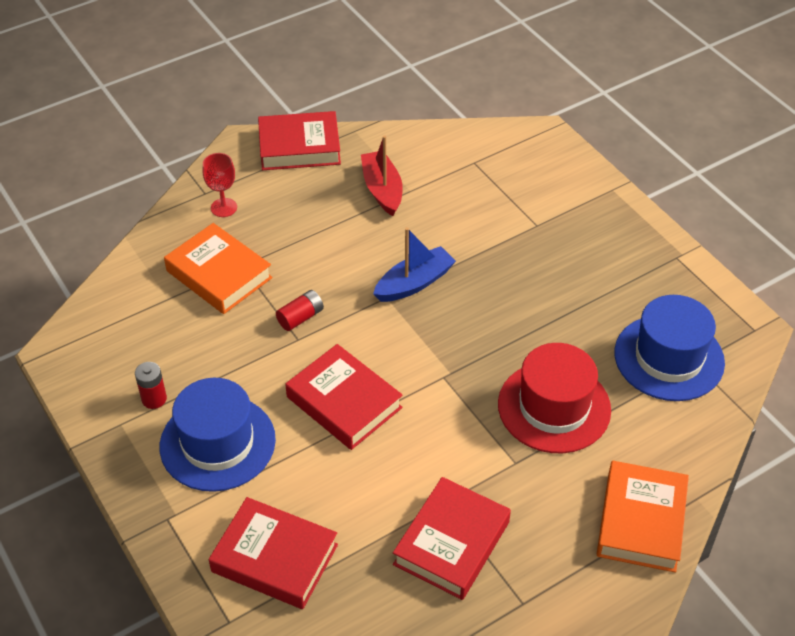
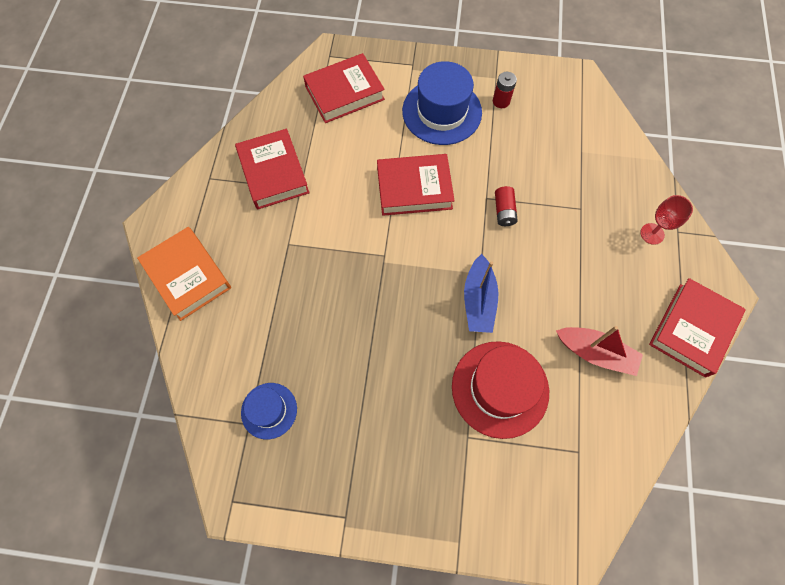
camera: 130 degrees right, 20 degrees up
(219, 274) = (582, 191): orange book -> none
(554, 407) = (303, 299): red hat -> red hat (500, 388)
(669, 358) = (269, 410): blue hat -> blue hat, size x0.57

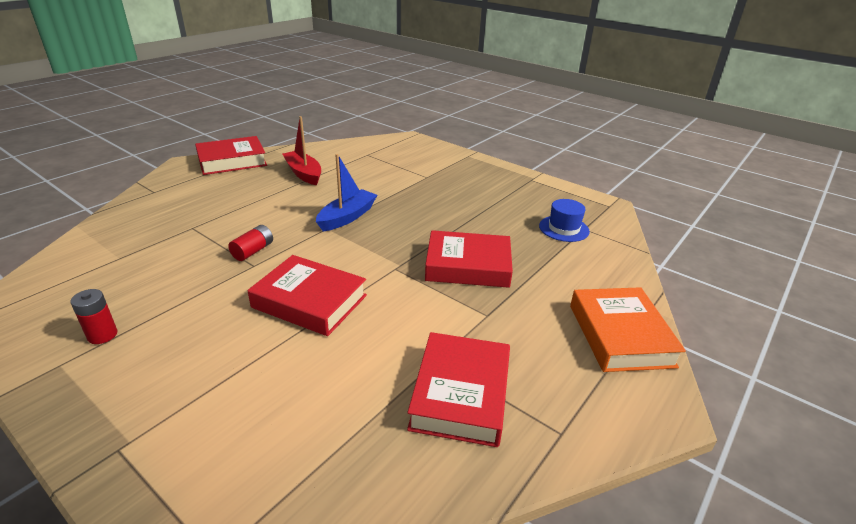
camera: 150 degrees left, 35 degrees down
(344, 93) = (265, 459): red book -> red book (468, 266)
(442, 112) = (179, 359): blue hat -> none
(500, 388) = (383, 183): red hat -> none
(652, 234) = (171, 197): red goblet -> none

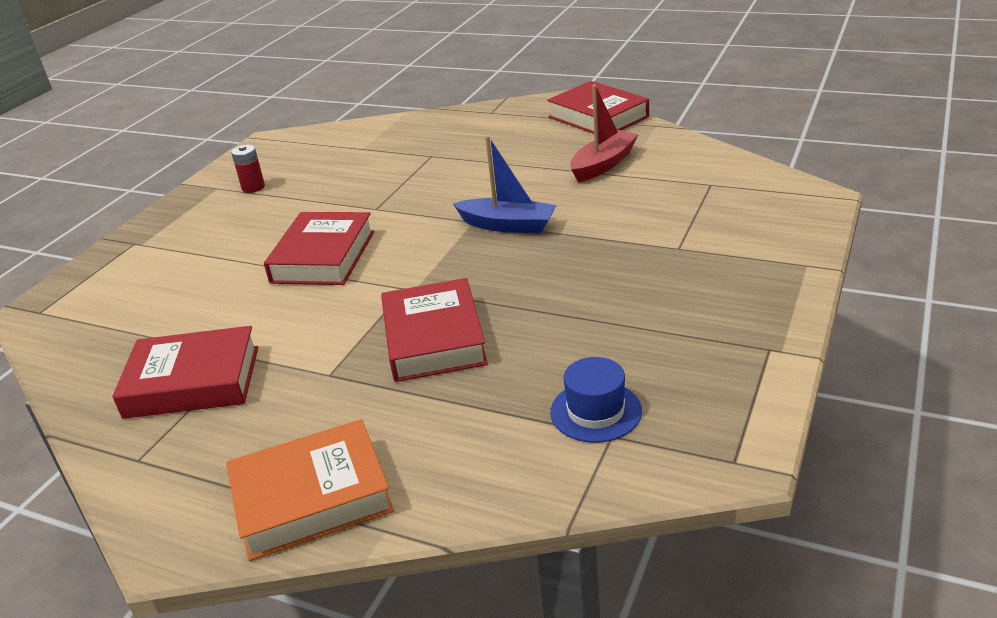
camera: 80 degrees right, 0 degrees up
(253, 251) = (402, 199): red battery -> none

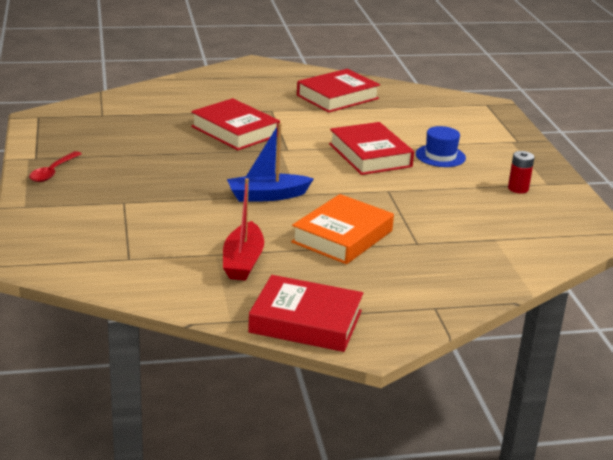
camera: 140 degrees right, 5 degrees down
(312, 498) = (217, 79): orange book -> orange book (342, 236)
(595, 411) = (116, 120): blue hat -> blue hat (440, 156)
(751, 314) = (53, 172): none -> red spoon

